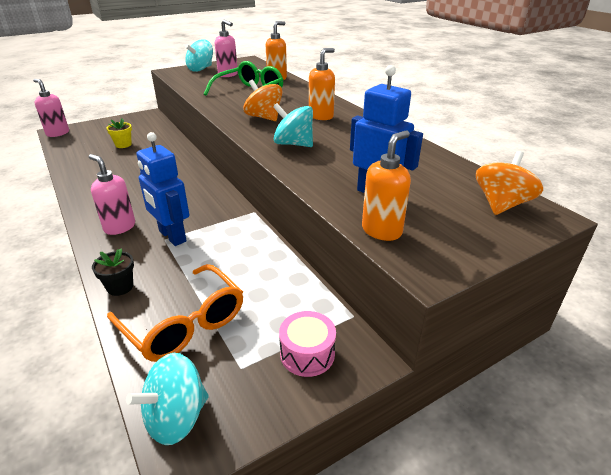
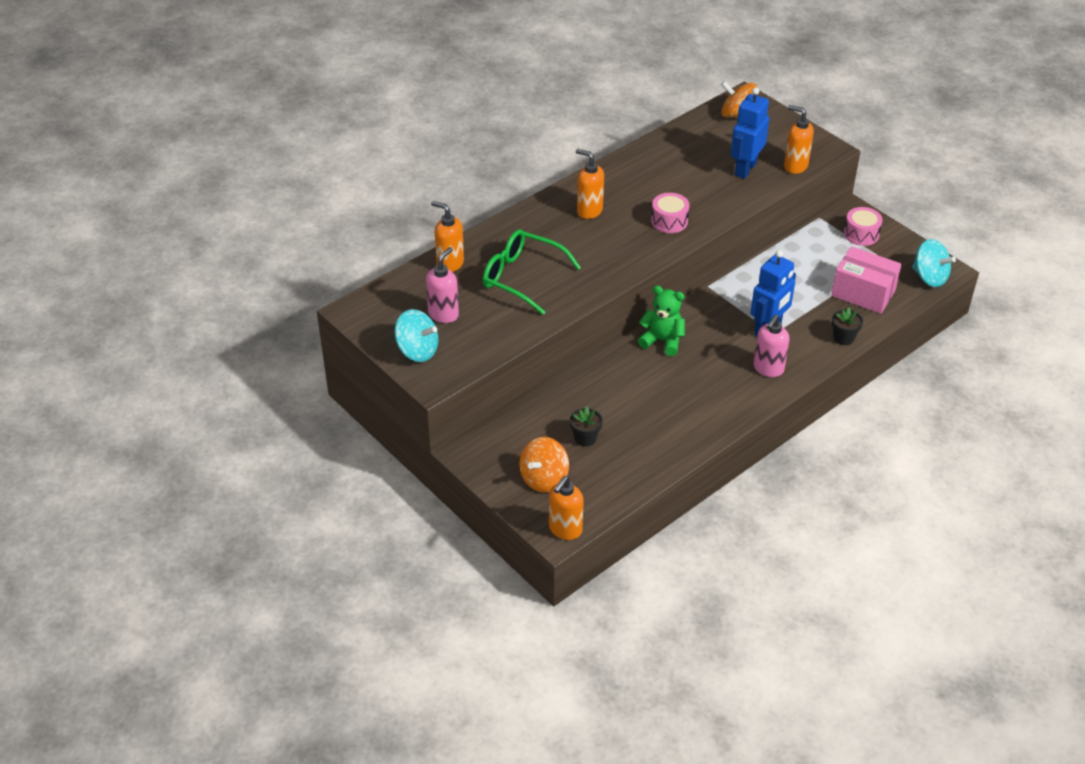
camera: 100 degrees left, 10 degrees up
(57, 133) = (565, 529): pink soap dispenser -> orange soap dispenser
(123, 145) = (585, 438): yellow flower pot -> black flower pot
(184, 324) = (863, 293): orange glasses -> pink box
(196, 181) = (662, 341): none -> green teddy bear
(264, 117) = (605, 251): orange spinning top -> orange spinning top (544, 478)
(293, 144) = (669, 221): turquoise spinning top -> pink drum

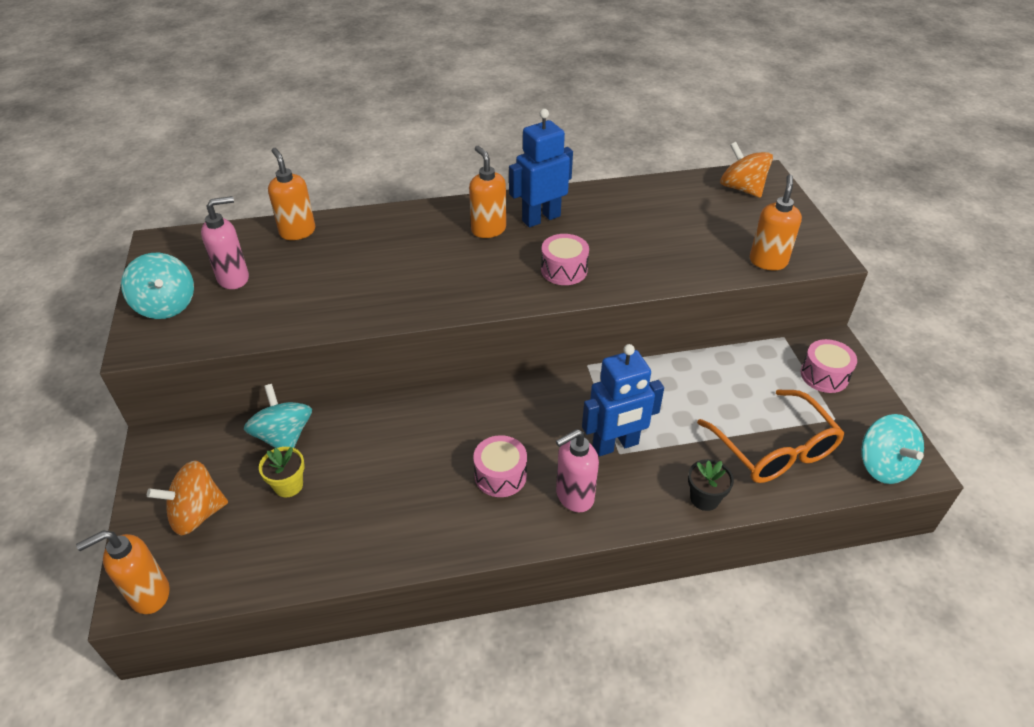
camera: 30 degrees right, 0 degrees up
(521, 277) = (349, 271): green glasses -> none
(550, 413) = (284, 436): none -> turquoise spinning top
(585, 438) = (288, 485): black flower pot -> yellow flower pot
(662, 341) = (480, 406): green teddy bear -> none
(713, 376) = (500, 475): none -> pink drum
(745, 169) = (703, 245): blue robot -> blue robot (541, 218)
(795, 166) = (768, 261): orange soap dispenser -> orange soap dispenser turned 45 degrees clockwise
(863, 293) = (774, 449): pink box -> orange glasses

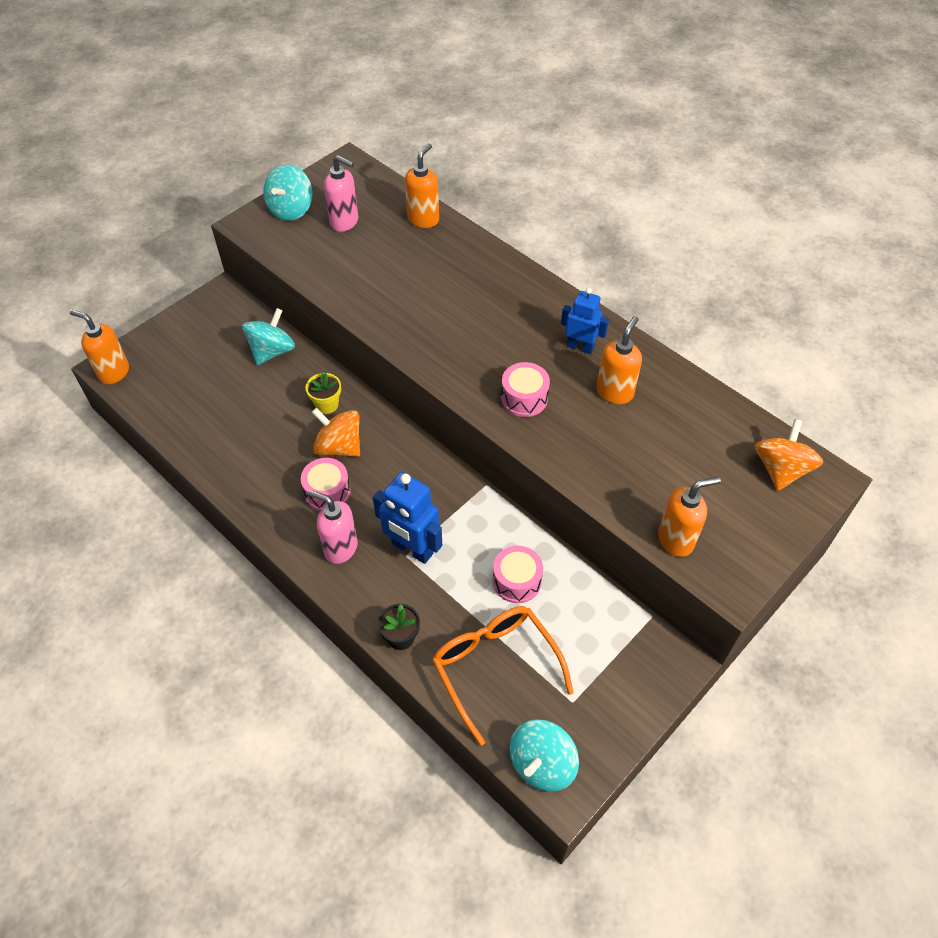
camera: 55 degrees right, 10 degrees up
(197, 514) = (182, 352): orange spinning top -> orange spinning top (339, 446)
(288, 485) = (234, 381): yellow flower pot -> yellow flower pot (327, 404)
(488, 230) = (531, 322): orange soap dispenser -> orange soap dispenser (614, 392)
(541, 218) = (580, 347): blue robot -> blue robot, size x0.66
(774, 449) = (495, 667): orange glasses -> orange glasses turned 120 degrees clockwise
(824, 375) = (625, 671): pink drum -> pink drum (517, 581)

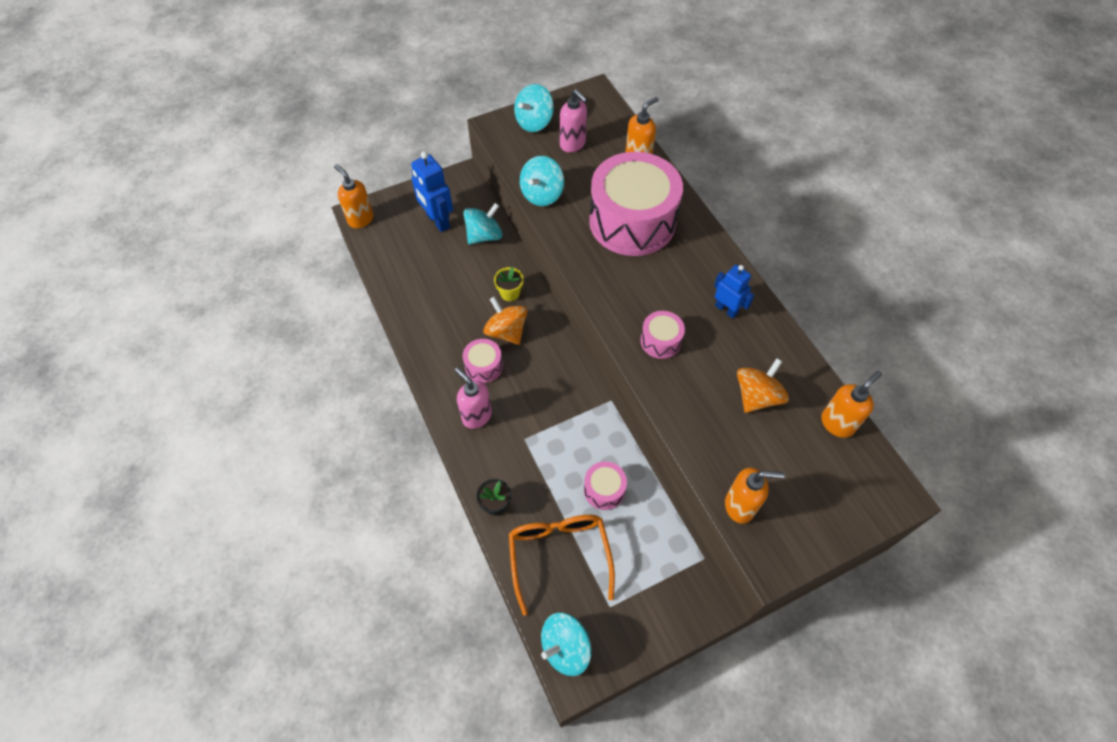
camera: 20 degrees right, 5 degrees up
(331, 283) = (542, 194): none -> turquoise spinning top
(412, 549) = (531, 435): blue robot -> blue robot (437, 221)
(443, 285) = (632, 221): none -> pink drum
(614, 392) = (740, 359): orange soap dispenser -> orange soap dispenser (837, 423)
(780, 469) = (859, 474): orange spinning top -> orange spinning top (757, 396)

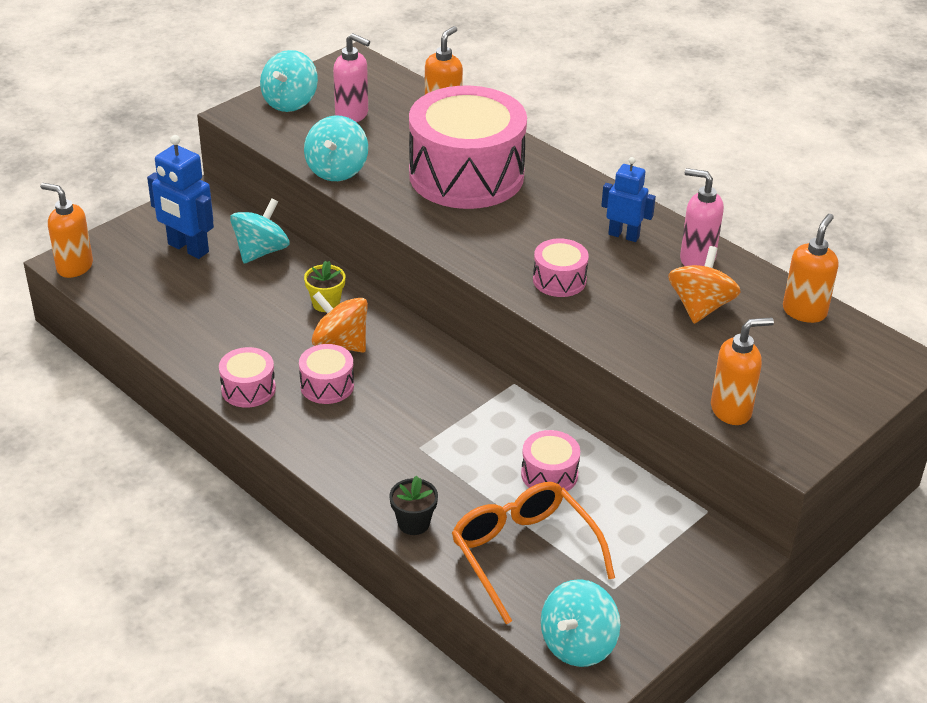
camera: 20 degrees left, 20 degrees down
(431, 355) = (248, 389): none -> pink drum
(476, 416) = (342, 438): pink soap dispenser -> pink soap dispenser (696, 259)

